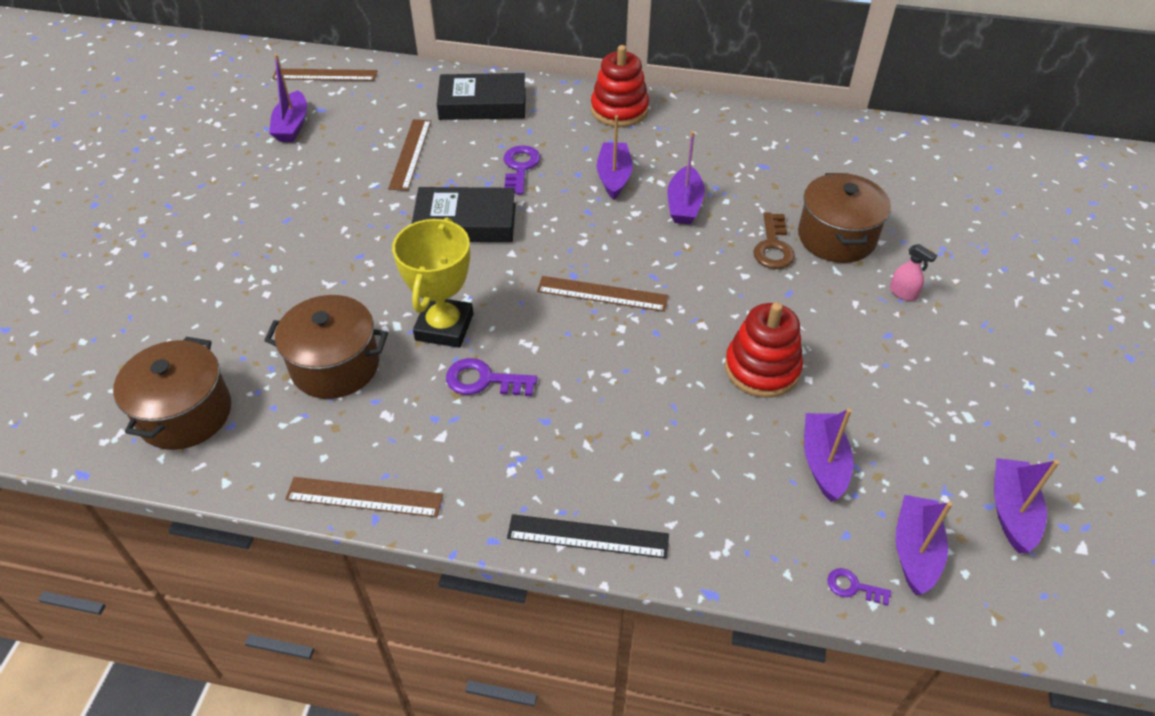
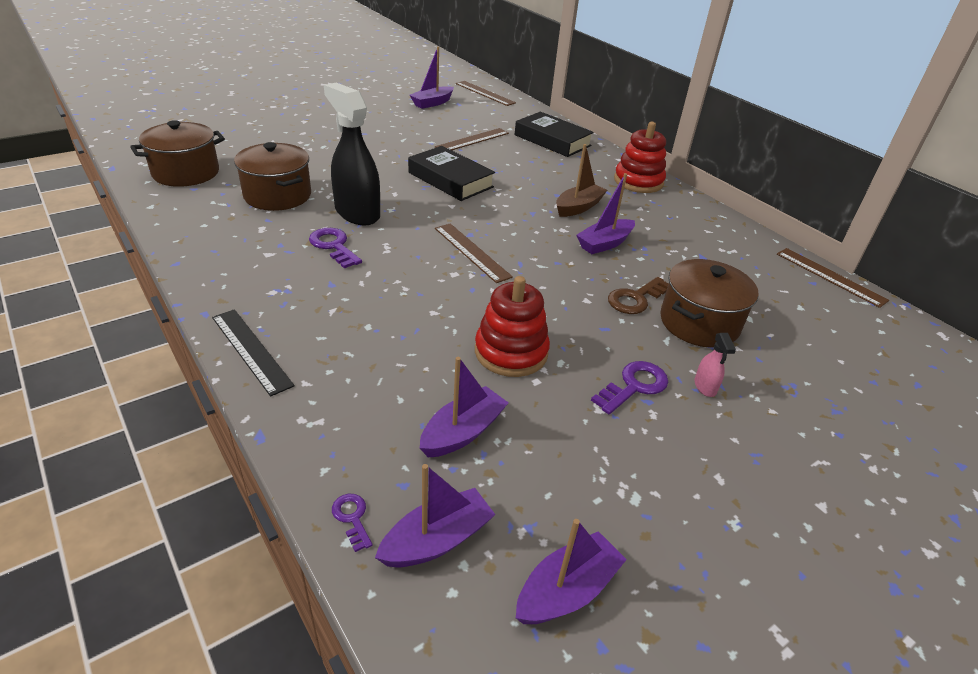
camera: 40 degrees right, 10 degrees down
(364, 497) = (188, 251): brown ruler -> brown ruler (830, 276)
(444, 327) = (357, 213): yellow trophy -> black spray bottle
(520, 167) = (525, 174): purple key -> purple key (634, 386)
(614, 177) = (578, 207): purple boat -> brown boat

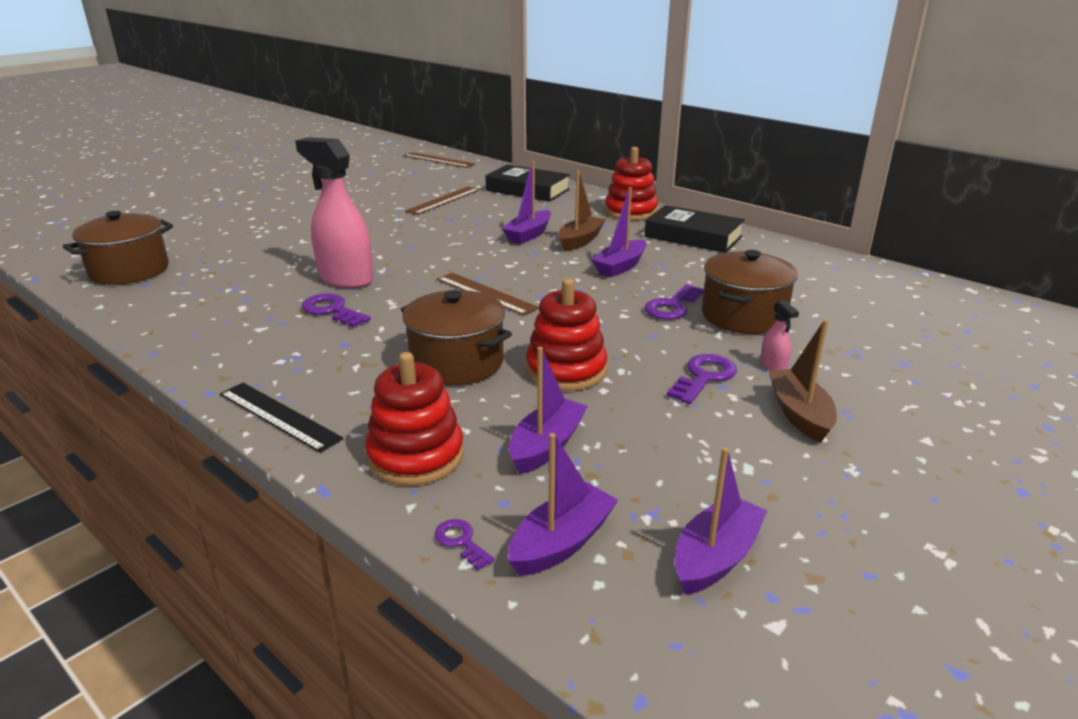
camera: 10 degrees left, 10 degrees down
(277, 195) = (247, 276): brown pot -> brown pot (457, 363)
(347, 418) = (416, 456): none -> red stacking toy
(357, 213) = (345, 278): black spray bottle -> pink spray bottle
(432, 103) = (386, 175): purple boat -> purple boat (528, 235)
(450, 180) = (435, 236): black book -> black book (693, 236)
(636, 299) = (672, 306): brown key -> purple key
(708, 448) = (799, 414): none -> brown boat
(830, 276) = (849, 260): brown ruler -> none

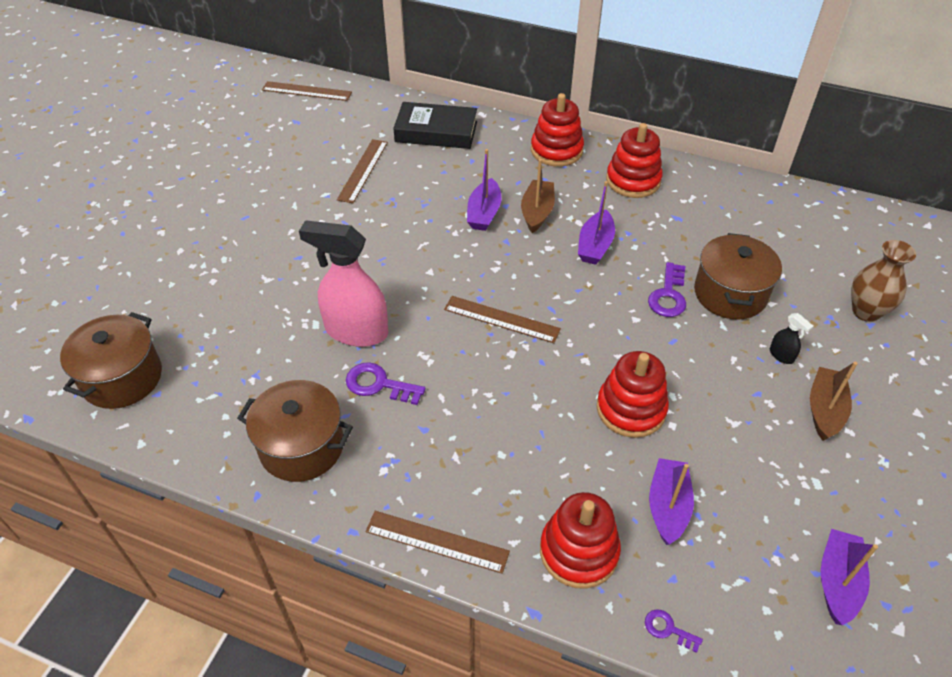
camera: 20 degrees left, 20 degrees up
(279, 416) = (437, 541): black ruler -> brown ruler
(457, 363) = (538, 426): brown pot -> brown pot (302, 446)
(562, 542) = (735, 604): purple boat -> none
(693, 236) = (633, 180): black book -> red stacking toy
(704, 377) = (738, 385): purple key -> none
(773, 366) = (781, 355): pink spray bottle -> black spray bottle
(799, 414) = (824, 410): brown boat -> brown boat turned 45 degrees clockwise
(903, 354) = (866, 311): none -> brown vase

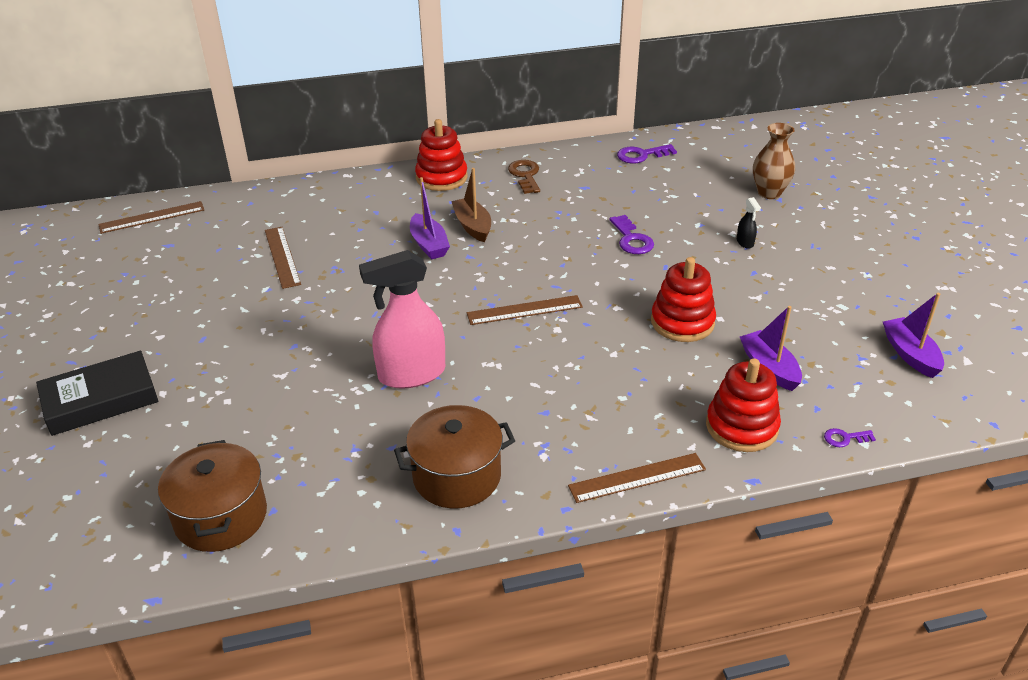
camera: 35 degrees left, 10 degrees down
(379, 384) = (474, 401): purple key -> purple key (641, 155)
(436, 132) = (320, 203): black book -> black book (100, 400)
(595, 245) = (543, 230): purple boat -> none
(633, 180) = (525, 175): red stacking toy -> brown key
(730, 293) = (672, 220): brown pot -> none
(781, 355) = (745, 242): black spray bottle -> black spray bottle turned 60 degrees clockwise
(824, 410) = (804, 262): brown boat -> none

